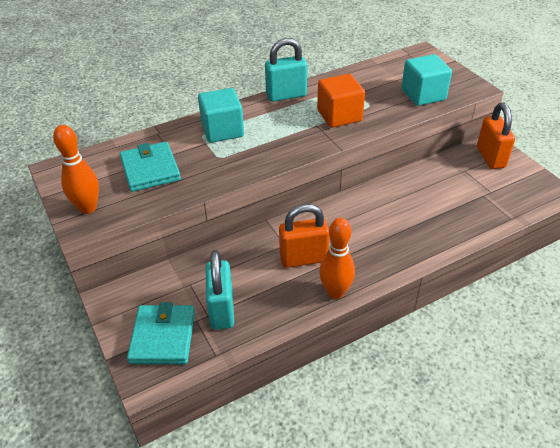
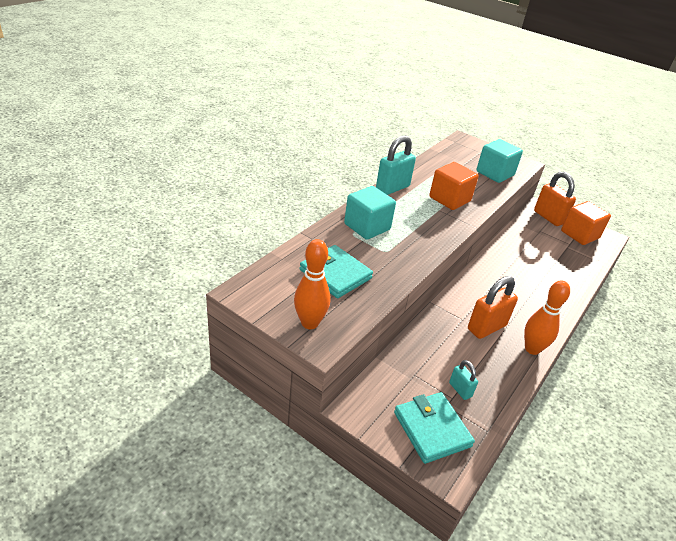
camera: 30 degrees left, 5 degrees down
(222, 310) = (460, 390): turquoise padlock -> turquoise padlock, size x0.54
(515, 184) = (580, 234): none -> orange cube

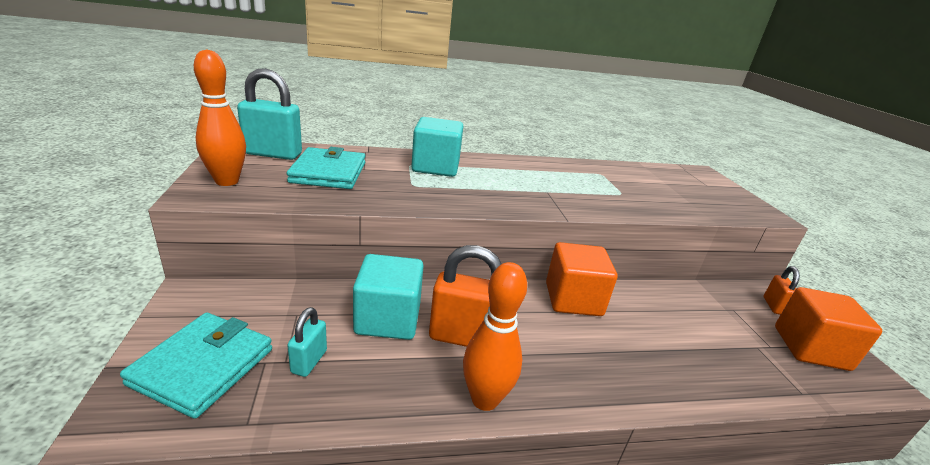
camera: 45 degrees right, 10 degrees down
(392, 188) = (526, 162): turquoise padlock -> turquoise padlock (273, 154)
(449, 199) = (579, 191): orange cube -> orange cube (573, 299)
(495, 173) = (694, 202): turquoise cube -> turquoise cube (388, 319)
(549, 217) = (774, 306): orange padlock -> orange padlock, size x0.54

